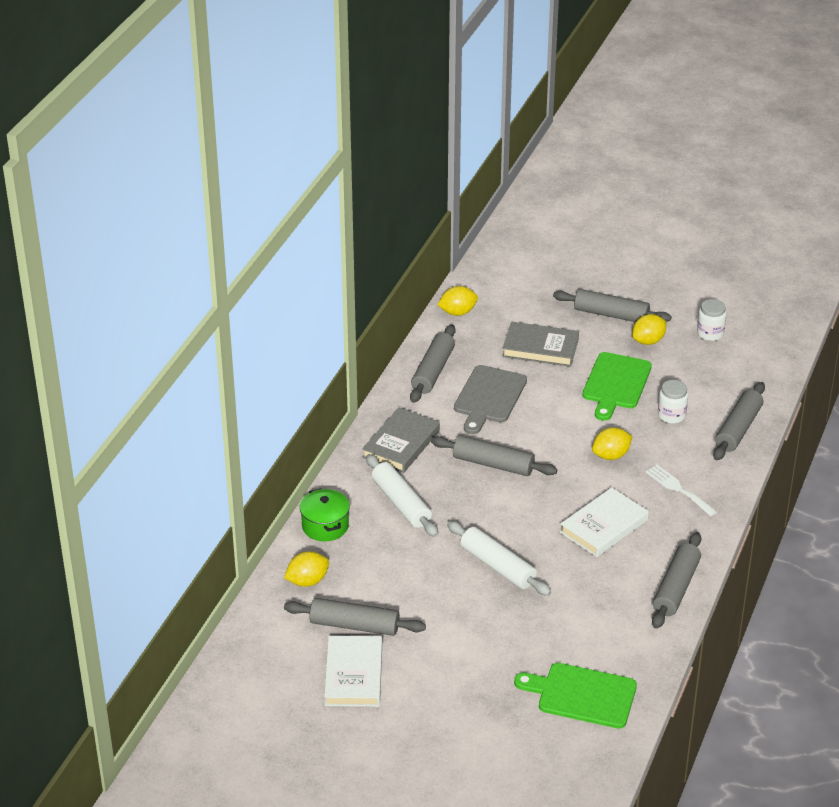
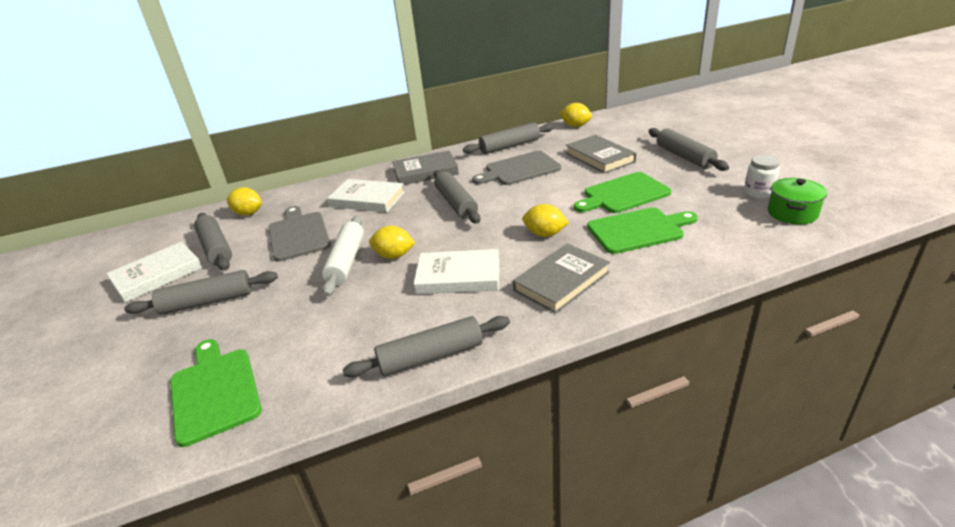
camera: 50 degrees right, 5 degrees down
(325, 526) = (311, 192): green pot -> green pot (792, 213)
(401, 503) = (367, 199): white rolling pin -> white book
(406, 570) = (298, 234): none -> grey cutting board
(648, 341) = (692, 179): yellow lemon -> yellow lemon (394, 256)
(671, 415) = (638, 230): white jar -> green cutting board
(678, 489) = (561, 281): white fork -> grey book
(738, 429) = (689, 264): grey rolling pin -> grey rolling pin (207, 302)

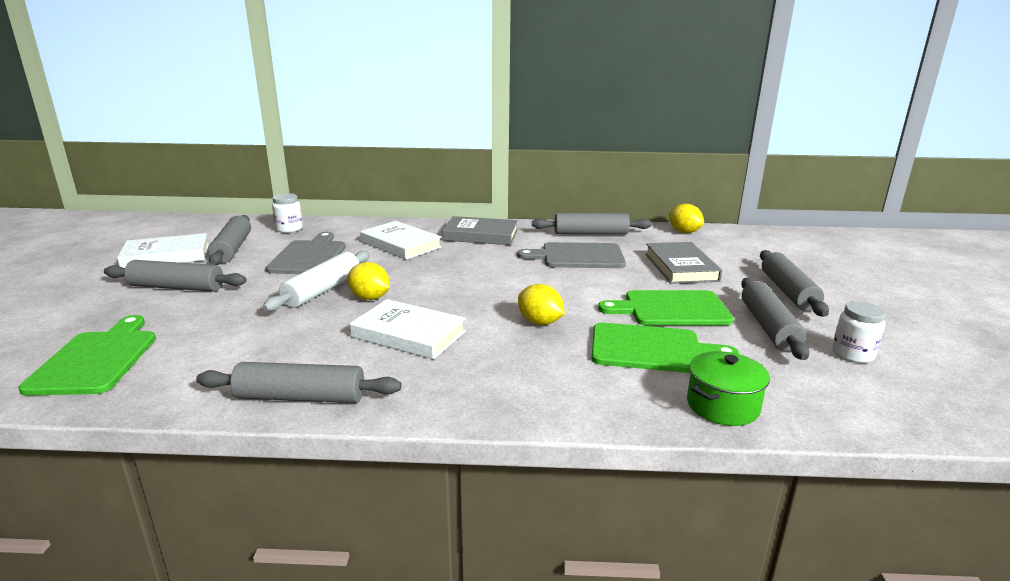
camera: 20 degrees right, 10 degrees down
(248, 213) = (289, 229): yellow lemon -> white jar
(456, 203) = (479, 270): grey rolling pin -> grey rolling pin (768, 327)
(561, 281) = (508, 372): grey book -> none
(792, 213) = (881, 390): green pot -> green pot (722, 406)

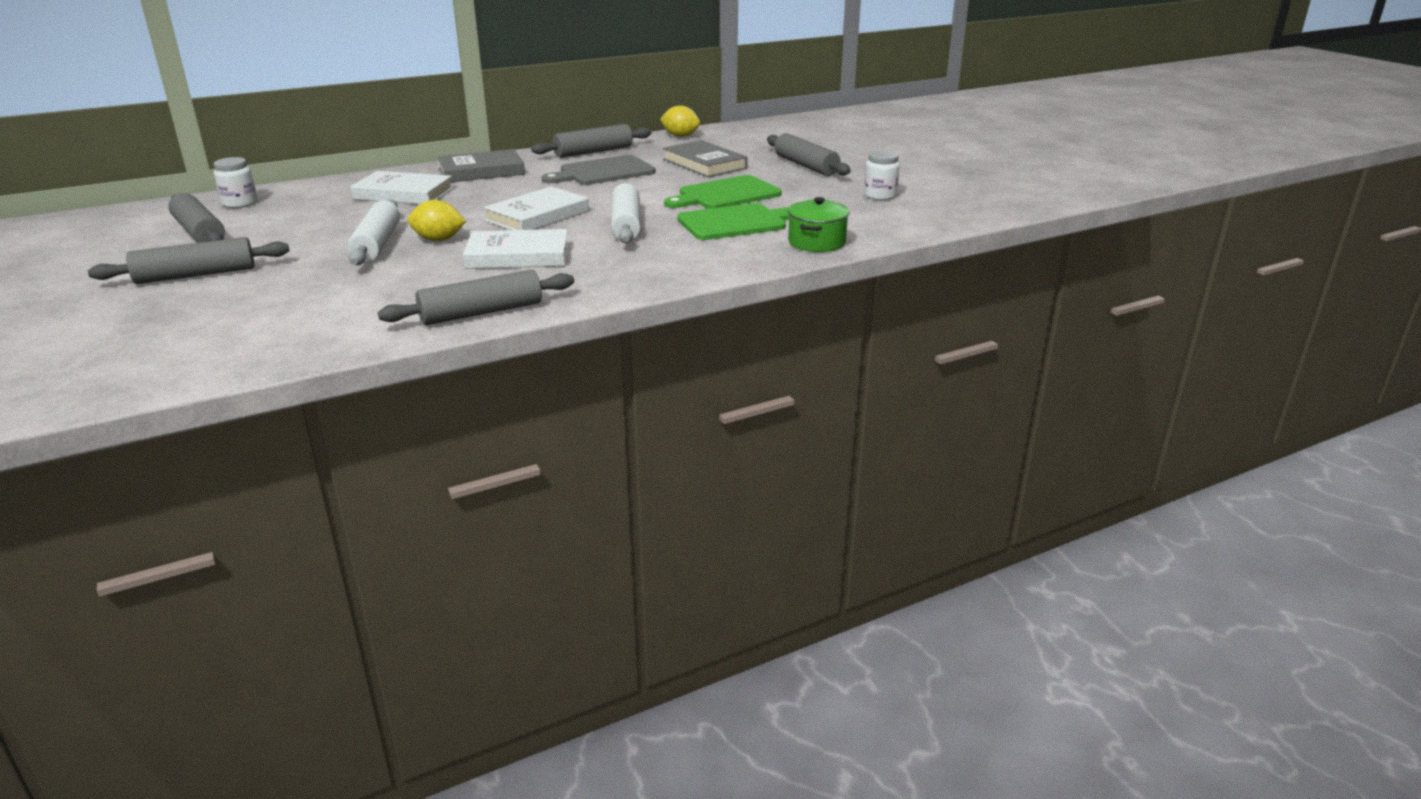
camera: 30 degrees left, 5 degrees up
(96, 359) = (218, 339): green cutting board -> none
(166, 256) = (121, 254): white book -> white book (537, 216)
(309, 256) = (312, 222): grey cutting board -> none
(540, 322) = (626, 224): yellow lemon -> white rolling pin
(768, 327) = (810, 191): grey rolling pin -> none

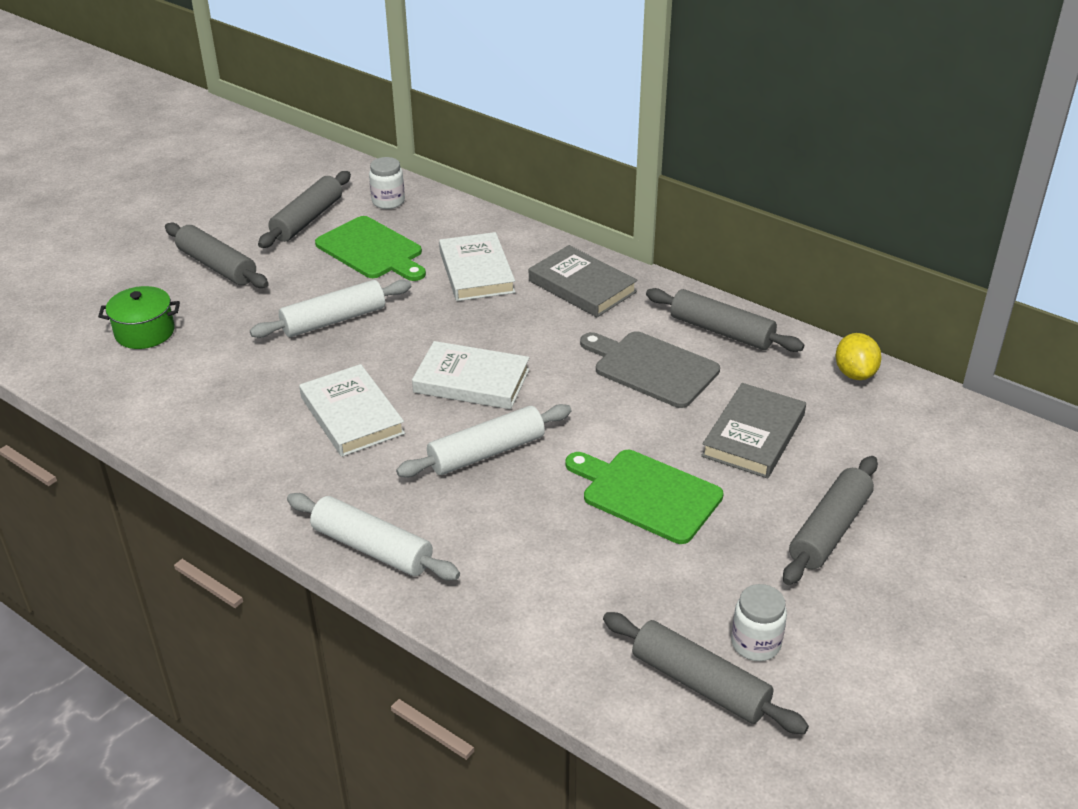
camera: 65 degrees right, 10 degrees up
(438, 240) = (365, 349): yellow lemon -> none
(481, 312) = (204, 452): grey rolling pin -> grey rolling pin (699, 683)
(686, 271) = (372, 548): none -> white rolling pin
(736, 222) = (551, 536): green cutting board -> green cutting board (372, 250)
(816, 242) = (525, 630): green pot -> green pot (145, 332)

